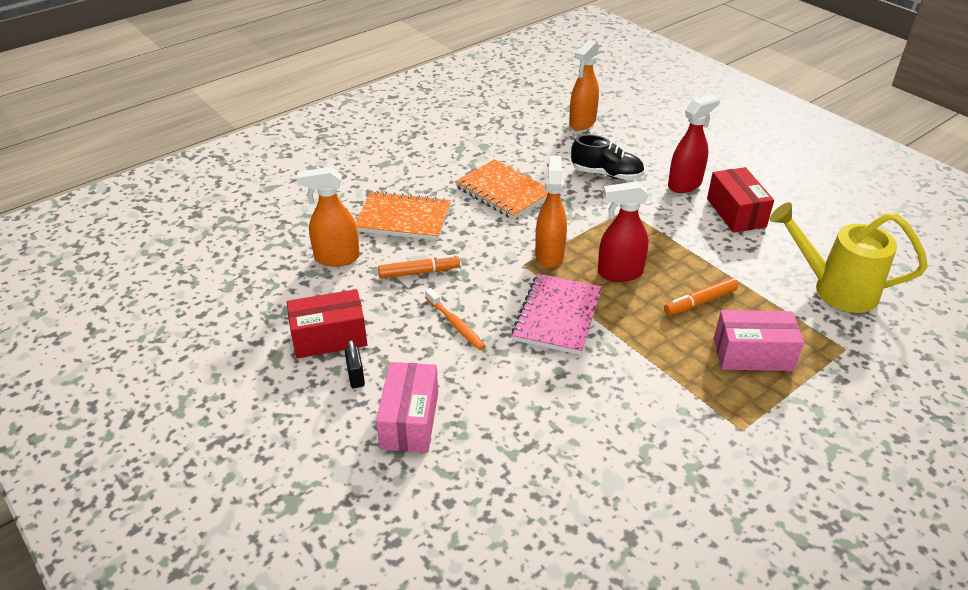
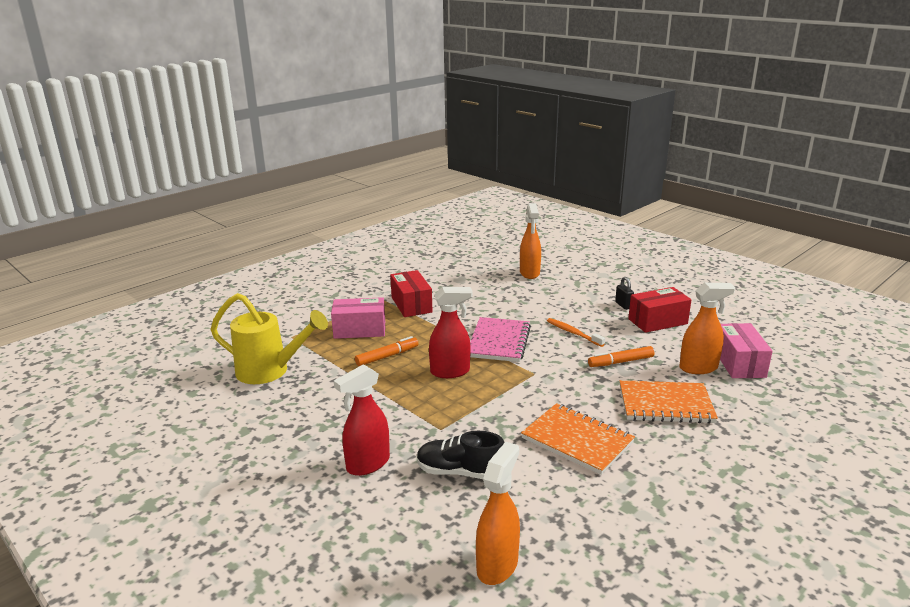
camera: 175 degrees right, 15 degrees down
(409, 420) = (578, 292): pink box -> pink box (739, 363)
(549, 255) = (513, 382): orange spray bottle -> orange spray bottle (529, 273)
(736, 213) = (323, 433): red box -> red box (411, 305)

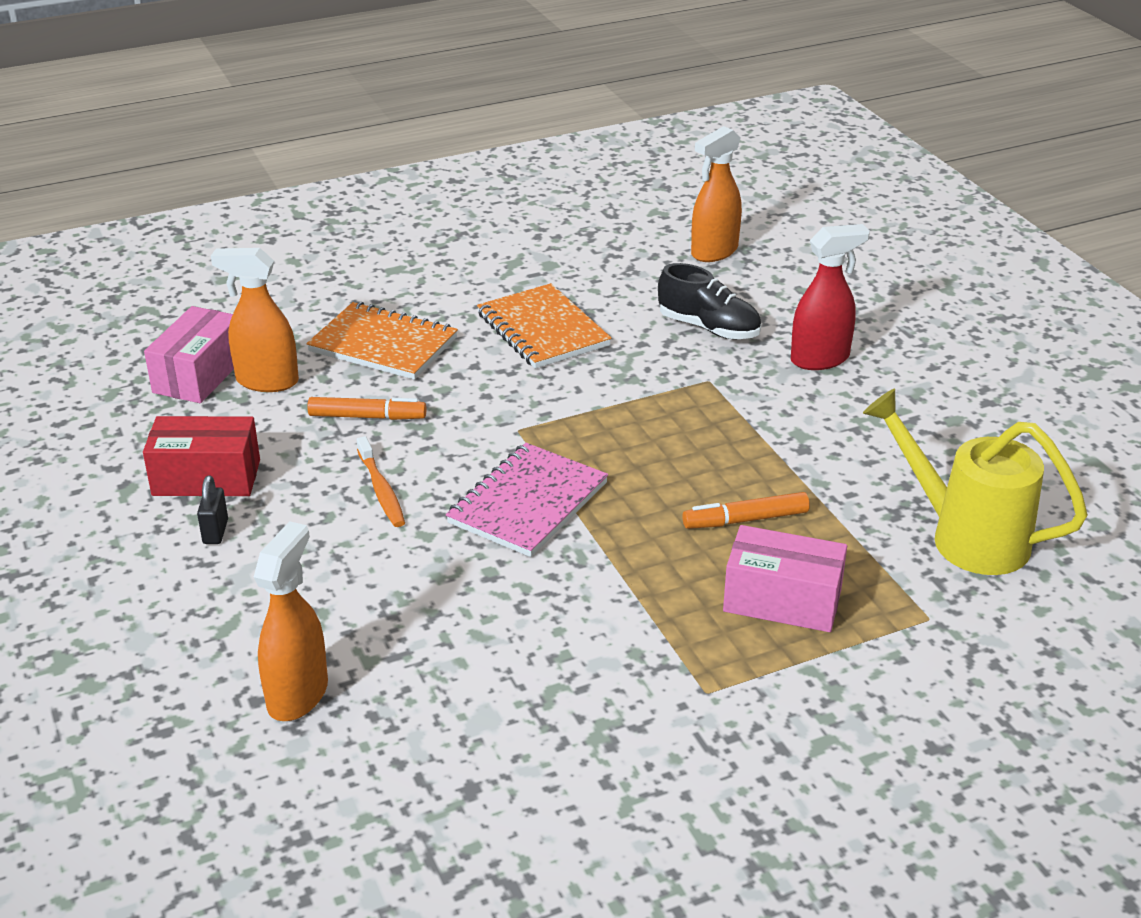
camera: 160 degrees left, 10 degrees up
(411, 305) = (645, 652): red box -> none
(450, 372) = (649, 463): red spray bottle -> none

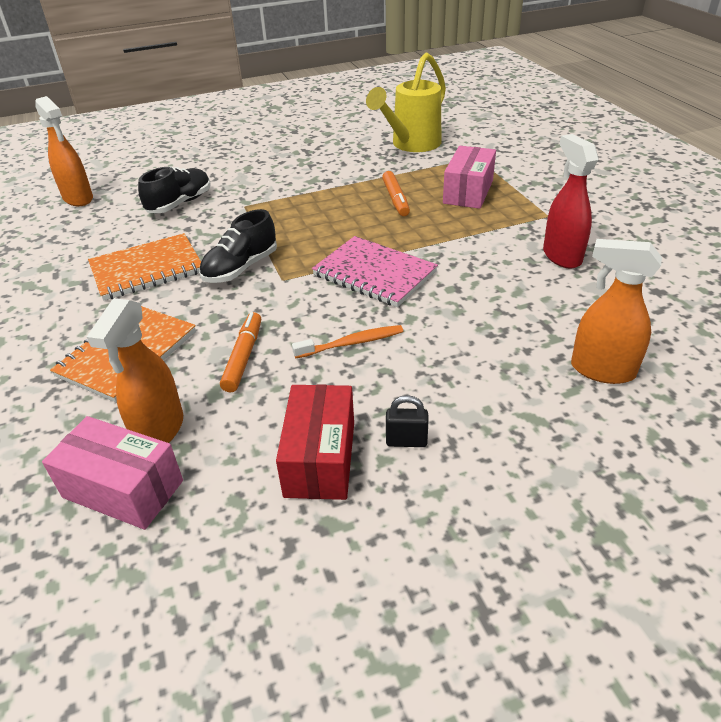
camera: 85 degrees left, 5 degrees up
(544, 395) = (241, 268): none -> black shoe
(820, 359) = (234, 170): red spray bottle -> red spray bottle (561, 256)

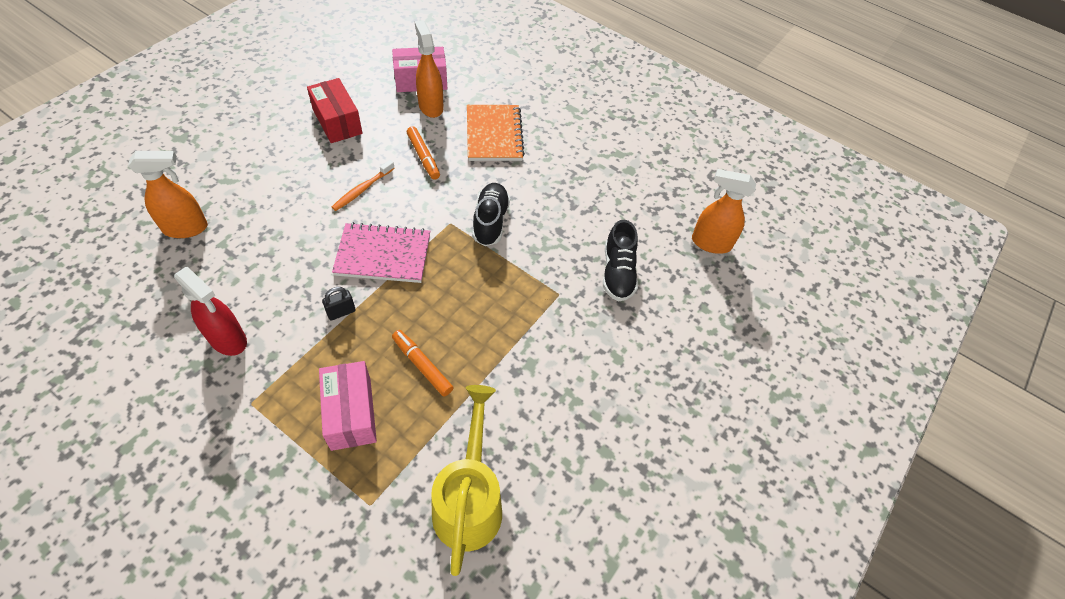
camera: 140 degrees right, 15 degrees up
(147, 270) = (556, 194): orange notebook -> none
(406, 441) = (296, 144): black padlock -> black padlock (341, 312)

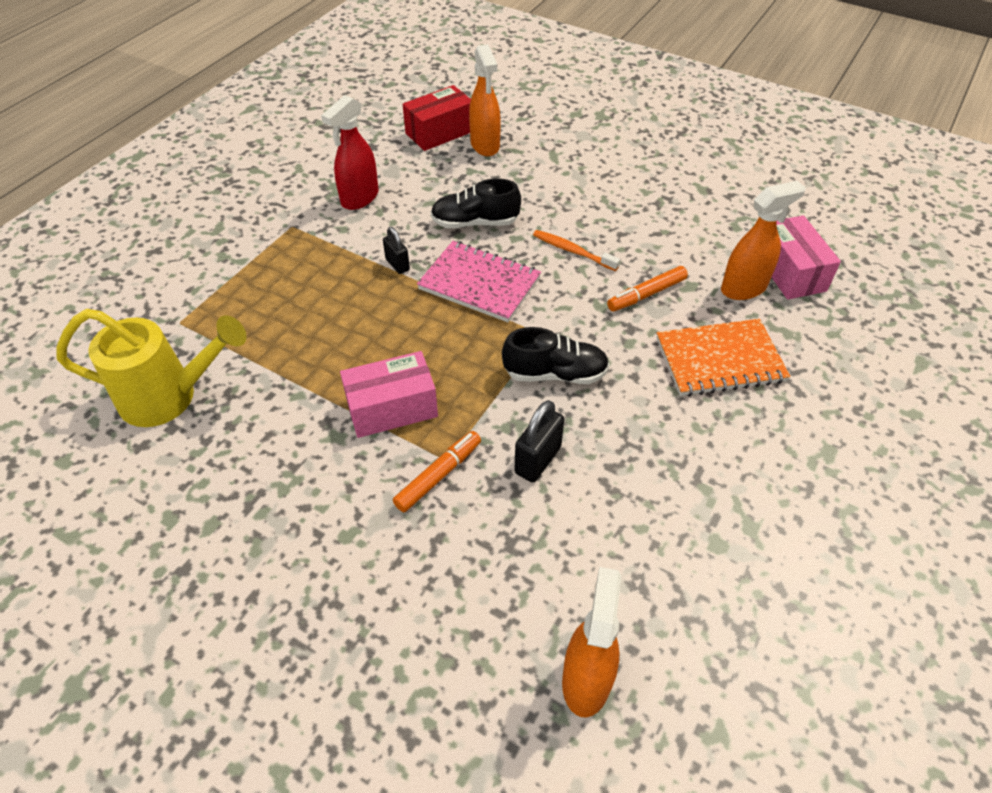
camera: 90 degrees right, 5 degrees down
(337, 122) = (674, 213): red box -> red box (440, 132)
(351, 413) = (277, 293): pink box -> pink box (392, 408)
(383, 255) = (479, 283): pink notebook -> pink notebook turned 60 degrees counterclockwise
(422, 366) = (332, 338): orange marker -> orange marker (438, 476)
(564, 243) = (537, 460): none -> black padlock
(618, 273) = (495, 531): black shoe -> black shoe (475, 223)

